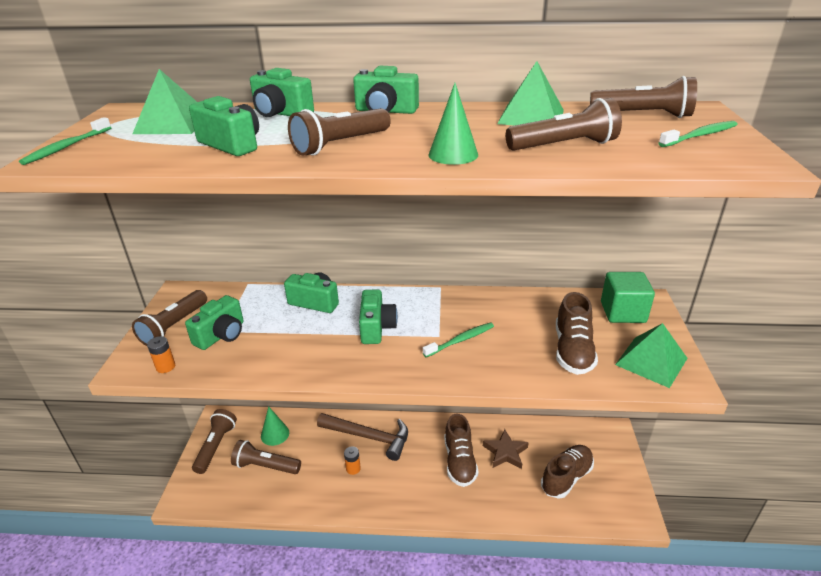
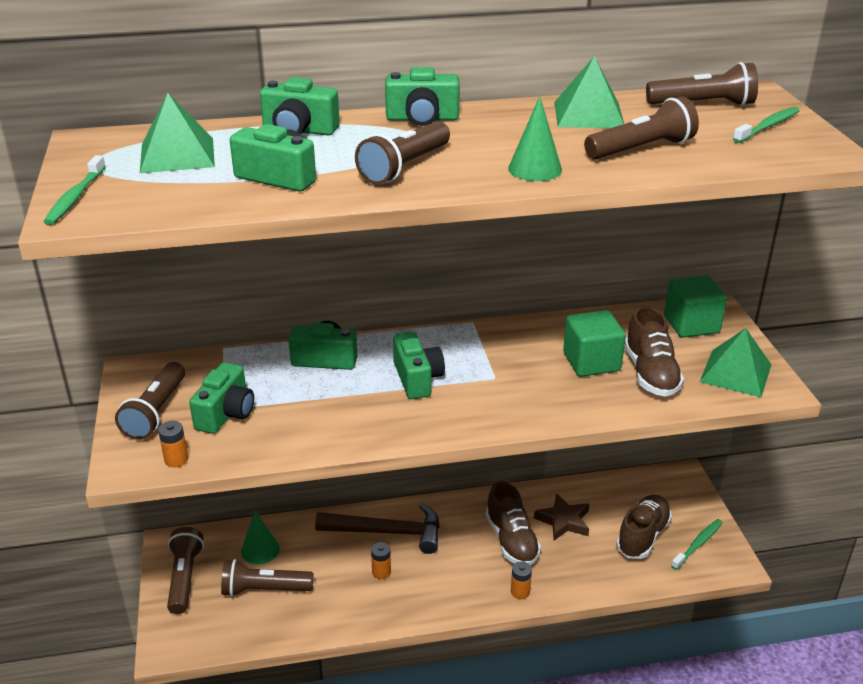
camera: 15 degrees left, 0 degrees up
(452, 507) = (520, 592): none -> orange battery
(460, 340) = (522, 379): green toothbrush -> green toothbrush (698, 544)
(524, 333) = (591, 362): none -> green cube

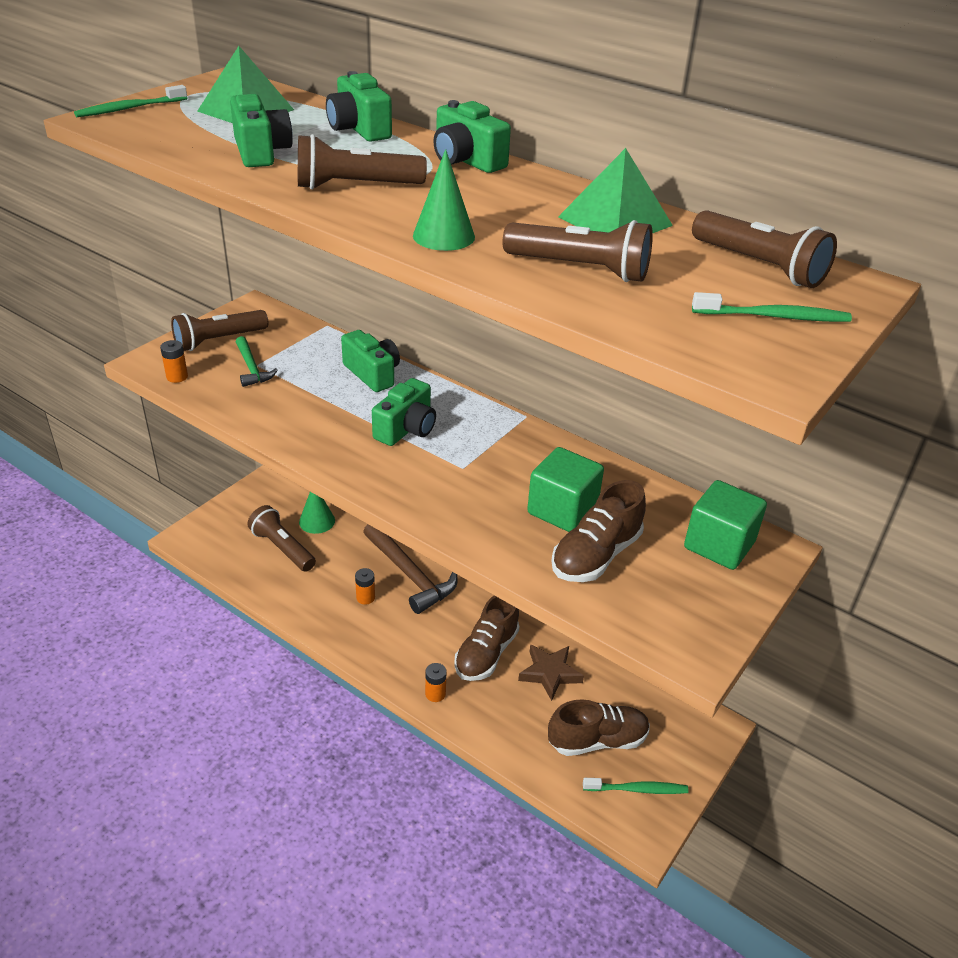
camera: 45 degrees right, 5 degrees up
(185, 578) = (252, 504): brown flashlight -> none
(226, 413) = (252, 368): green camera -> green hammer
(735, 373) = (679, 613): green pyramid -> none

